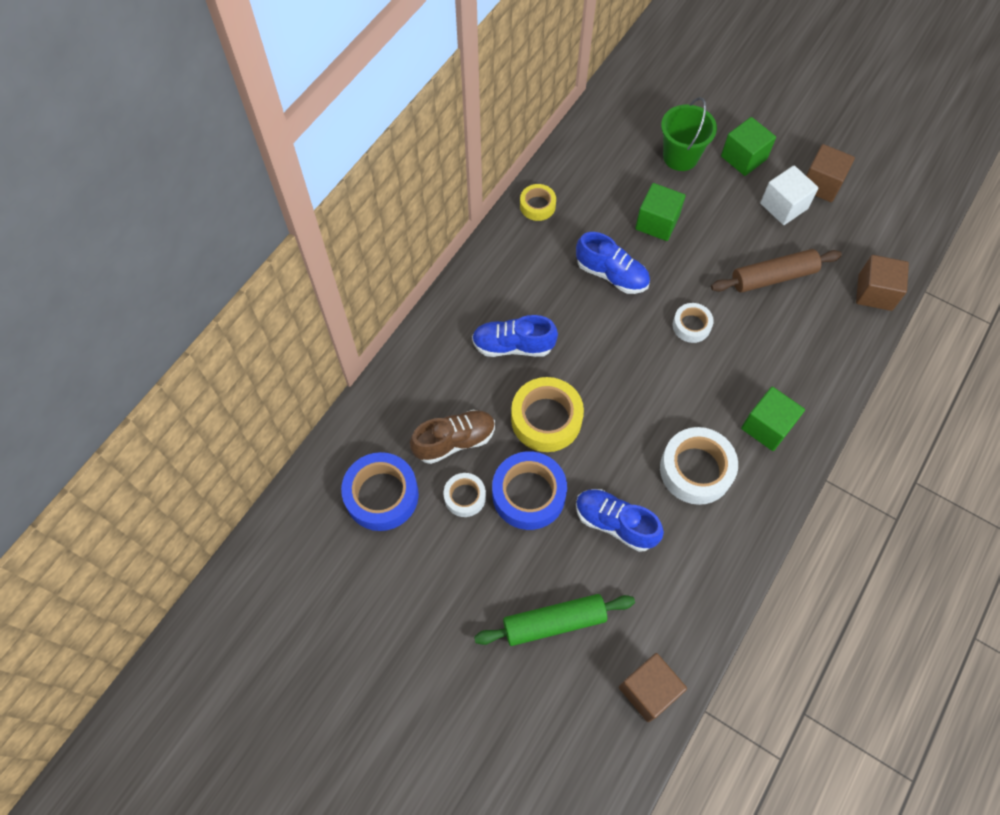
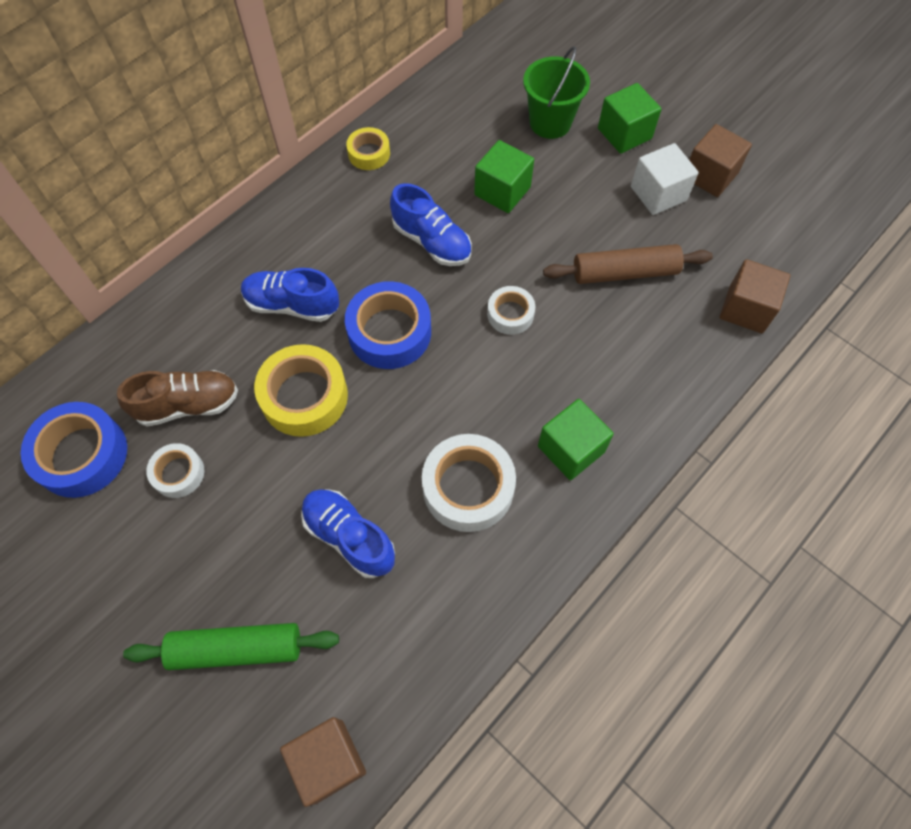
camera: 10 degrees right, 0 degrees up
(528, 494) = (255, 483): blue tape -> blue tape (389, 332)

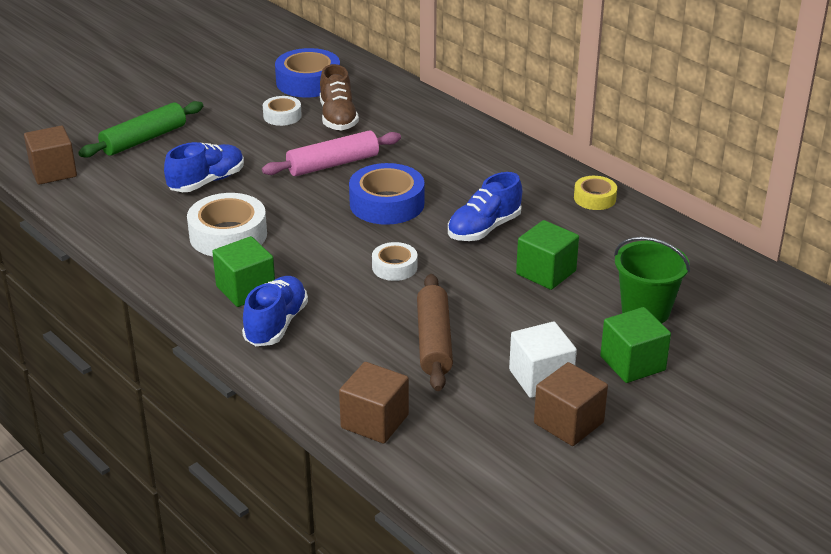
camera: 95 degrees right, 30 degrees down
(236, 649) = (144, 139): green rolling pin -> green rolling pin turned 45 degrees clockwise
(292, 305) = (422, 159): blue shoe -> blue shoe (276, 324)
(304, 396) = (333, 164): yellow tape -> pink rolling pin

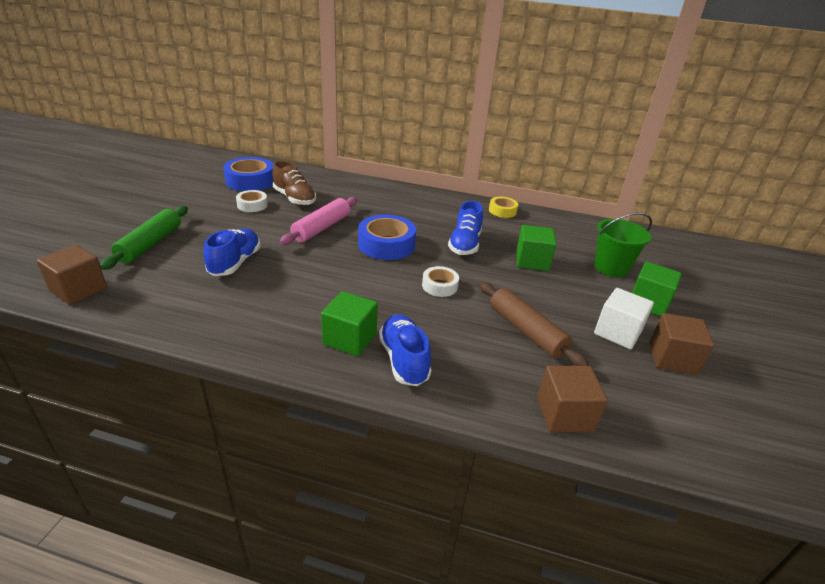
camera: 35 degrees left, 0 degrees up
(228, 235) = (292, 299): white tape -> none

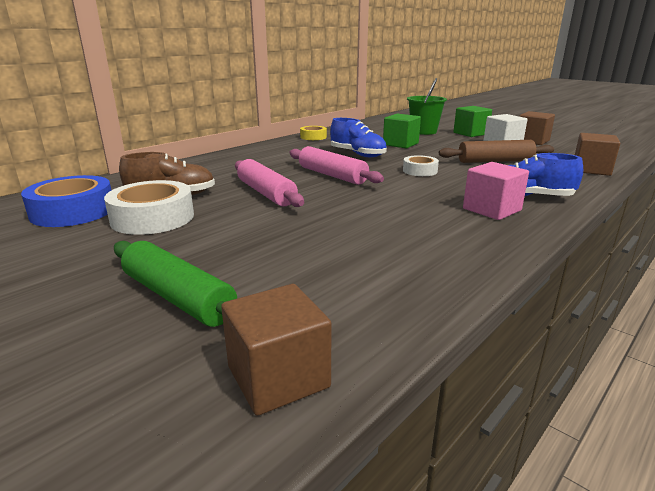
camera: 60 degrees left, 10 degrees down
(235, 263) = (303, 242): blue shoe -> none
(252, 205) = (153, 218): white tape -> white tape, size x1.76
(350, 339) = (491, 209): green cube -> pink cube
(386, 244) = (332, 175): blue tape -> pink rolling pin

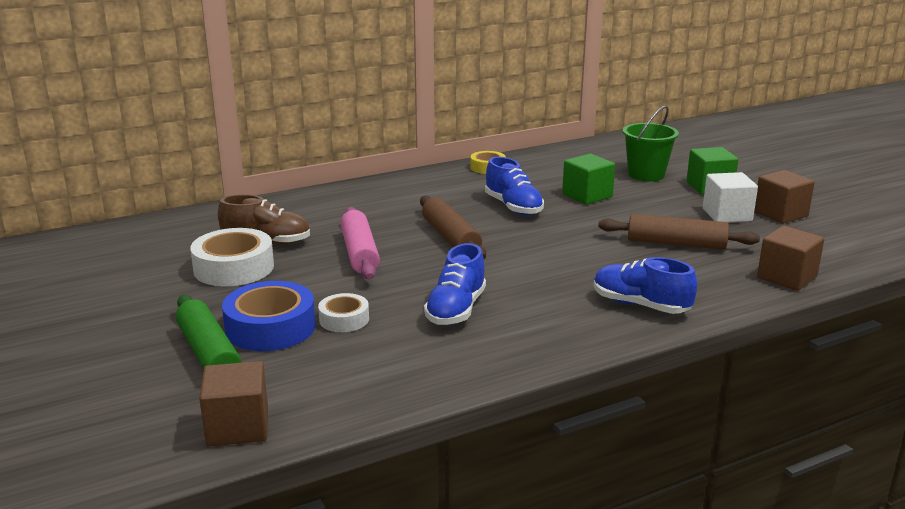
camera: 20 degrees right, 0 degrees up
(73, 211) = (170, 248): blue tape -> blue tape (270, 327)
(332, 175) = (450, 238): pink rolling pin -> brown rolling pin
(393, 220) = (456, 310): none -> blue shoe
(420, 171) = (560, 246): white tape -> white tape (344, 319)
(491, 209) = (575, 315): pink cube -> none

